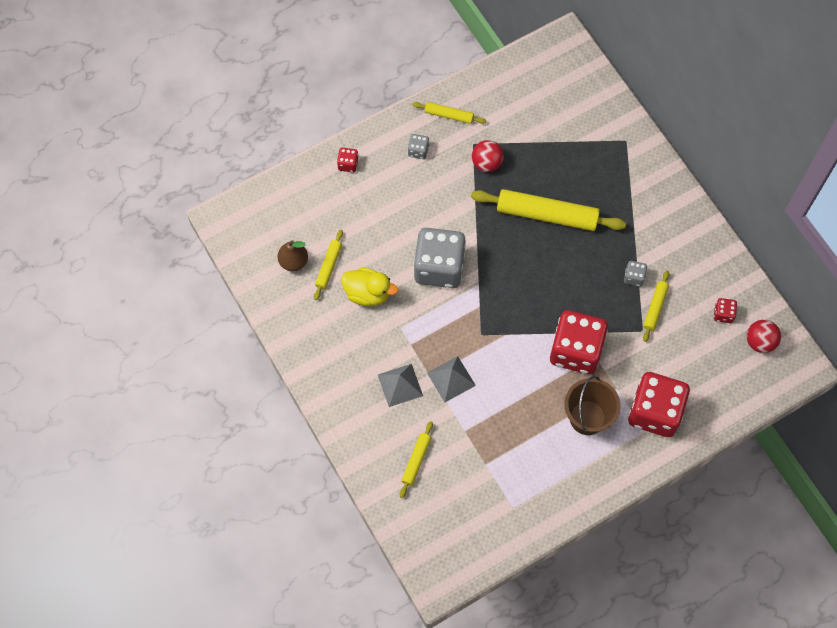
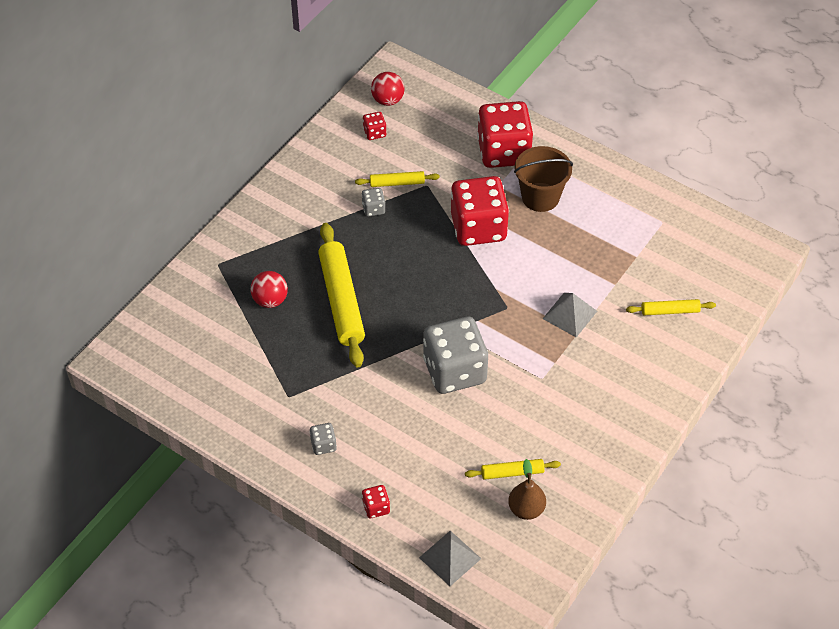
camera: 115 degrees left, 15 degrees down
(368, 293) = (521, 423): yellow duck -> none
(400, 385) = (603, 354): grey pyramid -> grey pyramid (450, 558)
(449, 115) = (262, 433): yellow rolling pin -> none
(487, 163) = (306, 375): red ball -> red ball (270, 300)

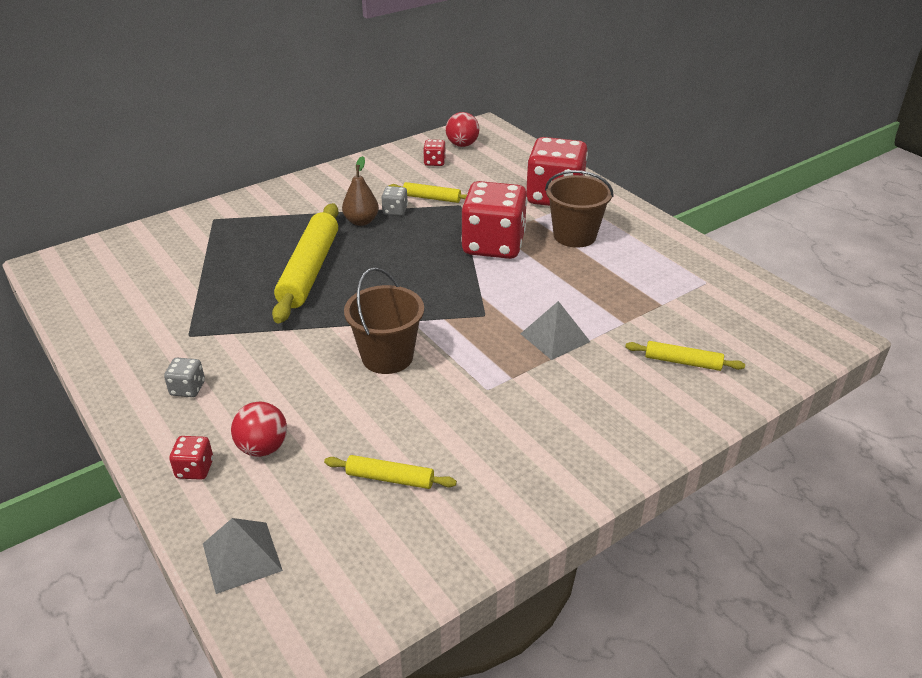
camera: 20 degrees right, 15 degrees down
(270, 300) = (239, 255): red ball -> red ball (263, 448)
(454, 371) = (387, 357): grey dice -> brown bucket
(526, 509) = (382, 527): brown pear -> brown pear (361, 221)

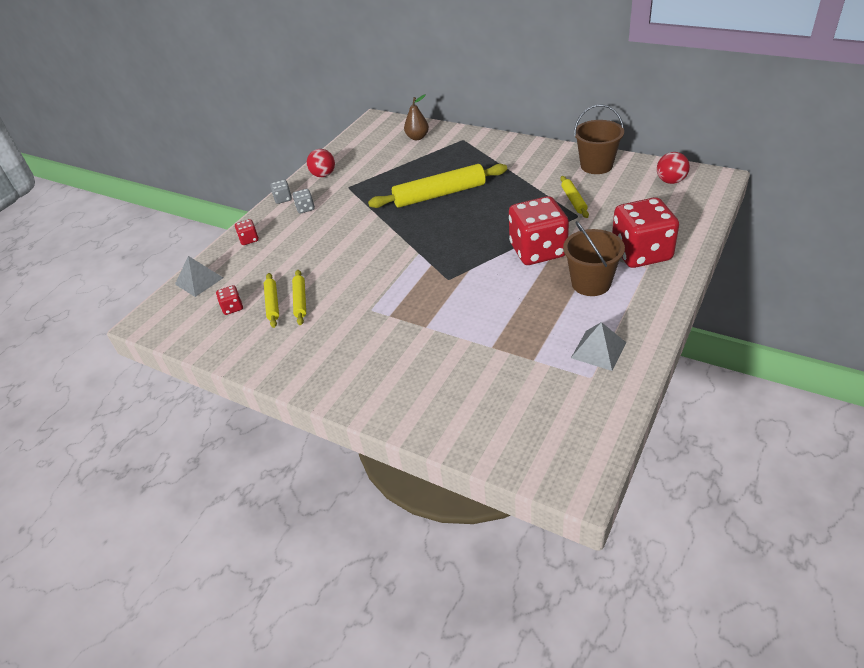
camera: 70 degrees right, 5 degrees up
(263, 448) = (274, 252): red ball -> red ball (323, 175)
(361, 221) = (513, 187): brown pear -> brown pear (417, 137)
(387, 357) = (375, 259): brown bucket -> brown bucket (596, 165)
(395, 211) = (540, 194): grey dice -> grey dice (283, 199)
(434, 162) = (627, 181): red dice -> red dice (232, 308)
(555, 337) = (446, 319): grey pyramid -> grey pyramid (598, 350)
(682, 362) = (464, 392): yellow rolling pin -> yellow rolling pin (300, 300)

